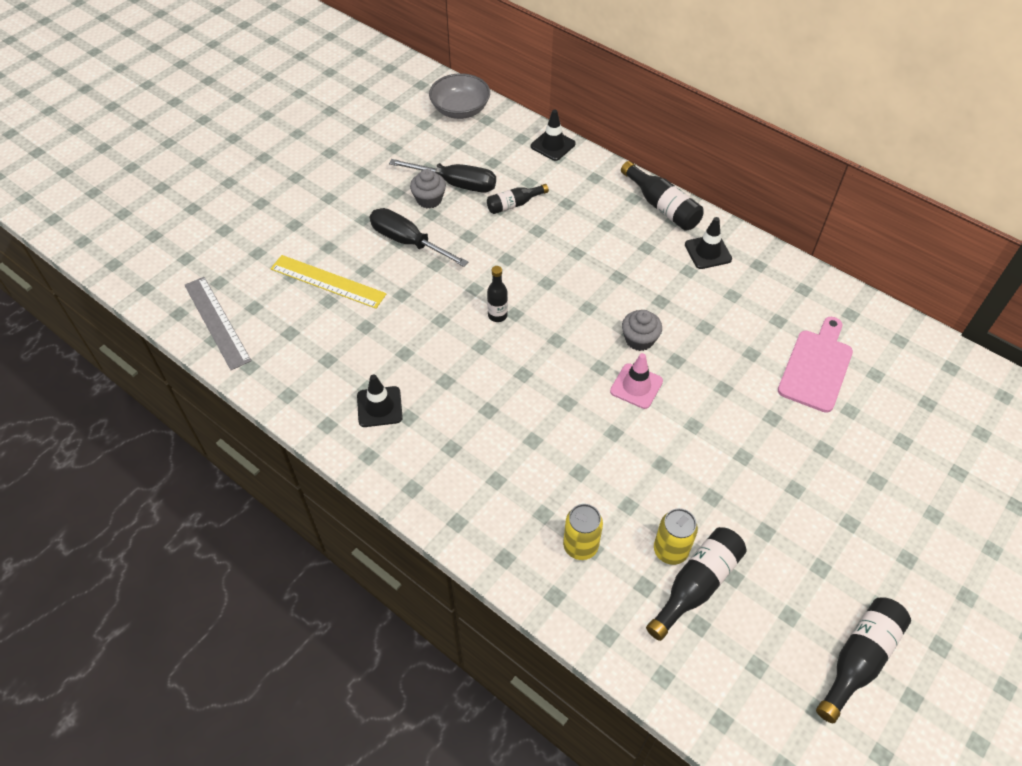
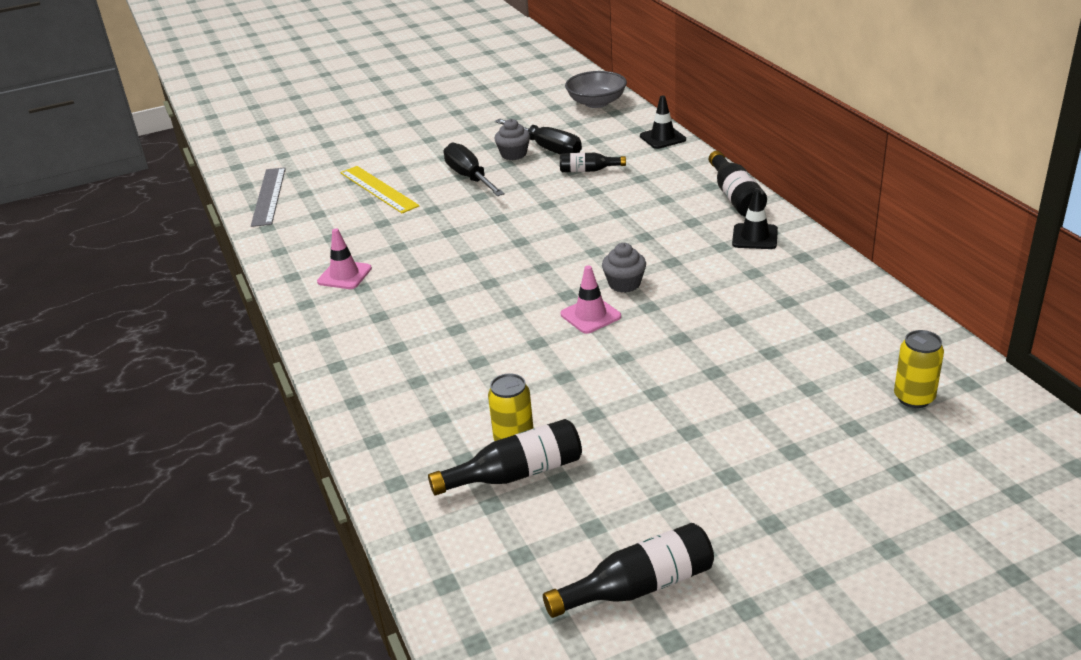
camera: 30 degrees right, 20 degrees down
(379, 407) = (344, 275): black traffic cone -> pink traffic cone
(497, 315) = (503, 239): black bottle -> none
(580, 546) = (430, 412): yellow can -> yellow can (914, 398)
(816, 367) = (799, 345): pink cutting board -> none

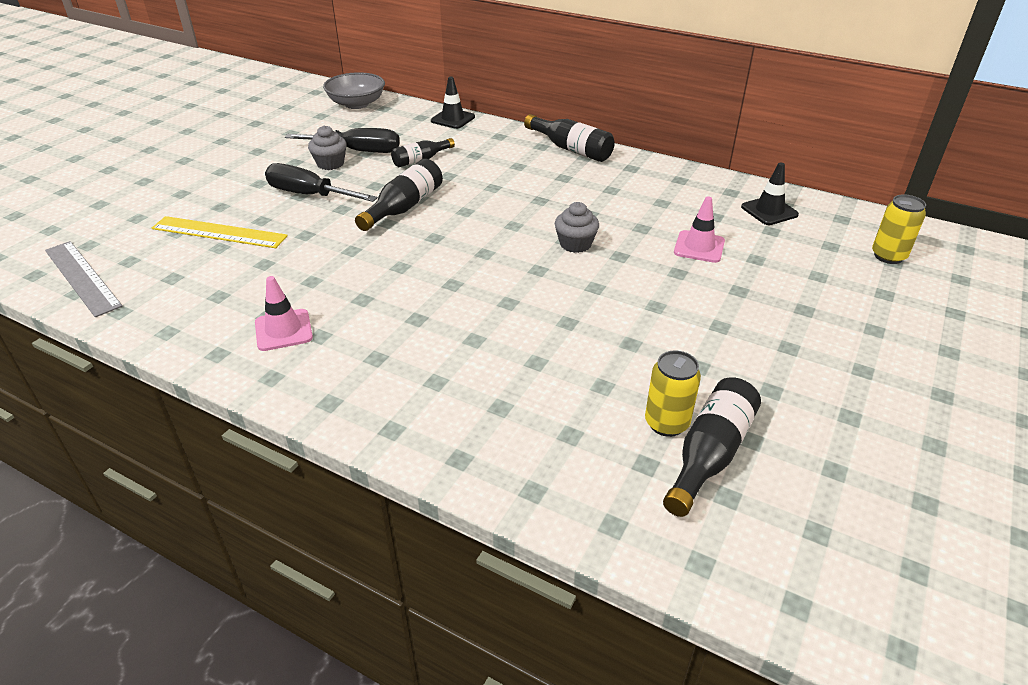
camera: 40 degrees left, 5 degrees up
(590, 315) = (582, 281): pink traffic cone -> pink traffic cone (699, 247)
(638, 586) = (938, 504): black bottle -> black bottle (404, 207)
(755, 237) = (626, 175): black traffic cone -> black traffic cone (769, 211)

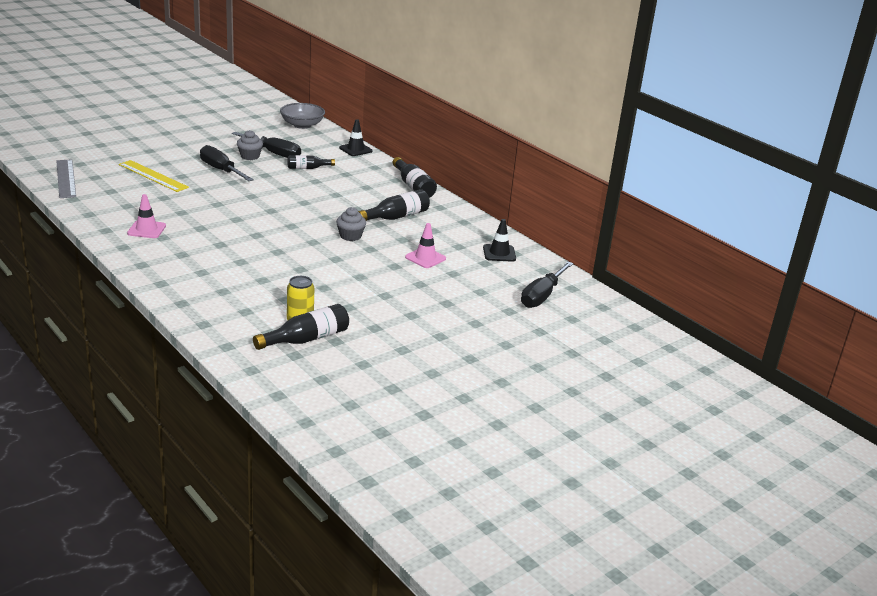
camera: 20 degrees right, 10 degrees down
(404, 207) = (270, 191): black bottle -> black bottle (396, 217)
(888, 256) = (542, 295): yellow can -> black screwdriver

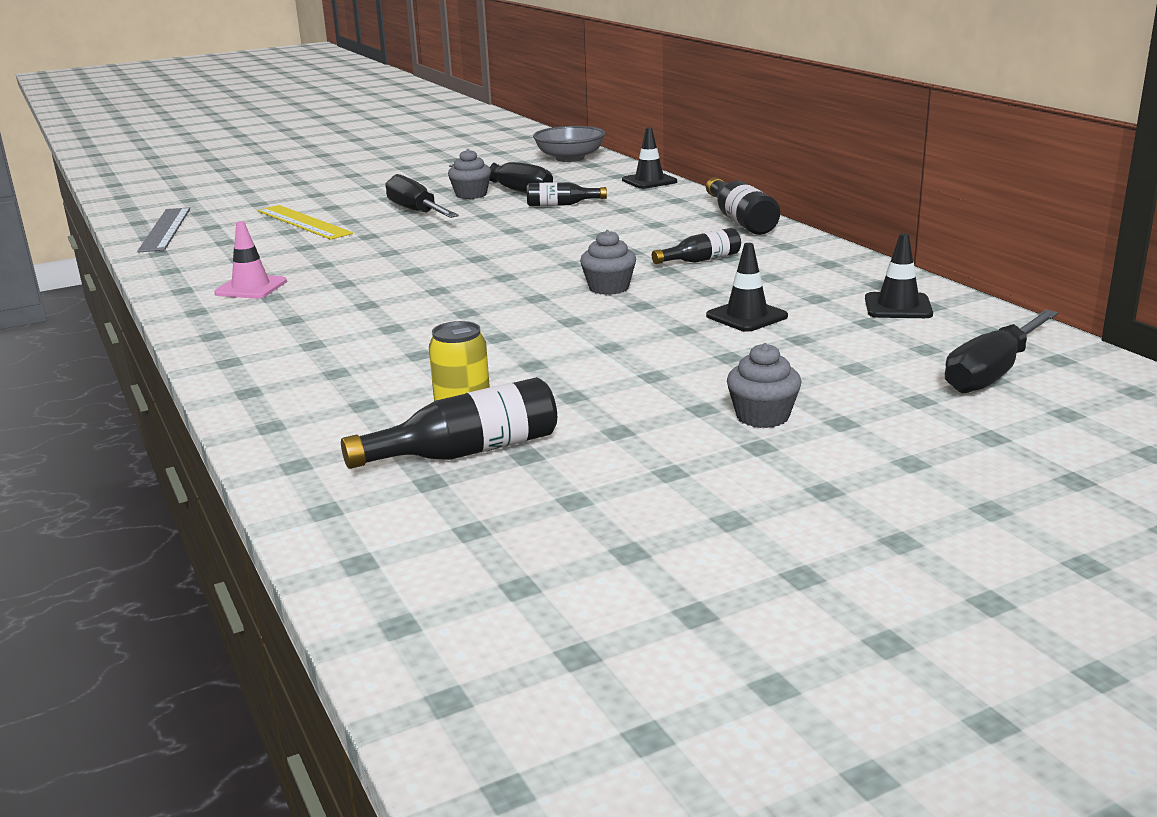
camera: 15 degrees right, 5 degrees down
(396, 217) = (701, 260): black bottle -> black bottle, size x0.64
(425, 258) = (746, 316): pink traffic cone -> black traffic cone
(440, 320) = (762, 416): none -> grey cupcake

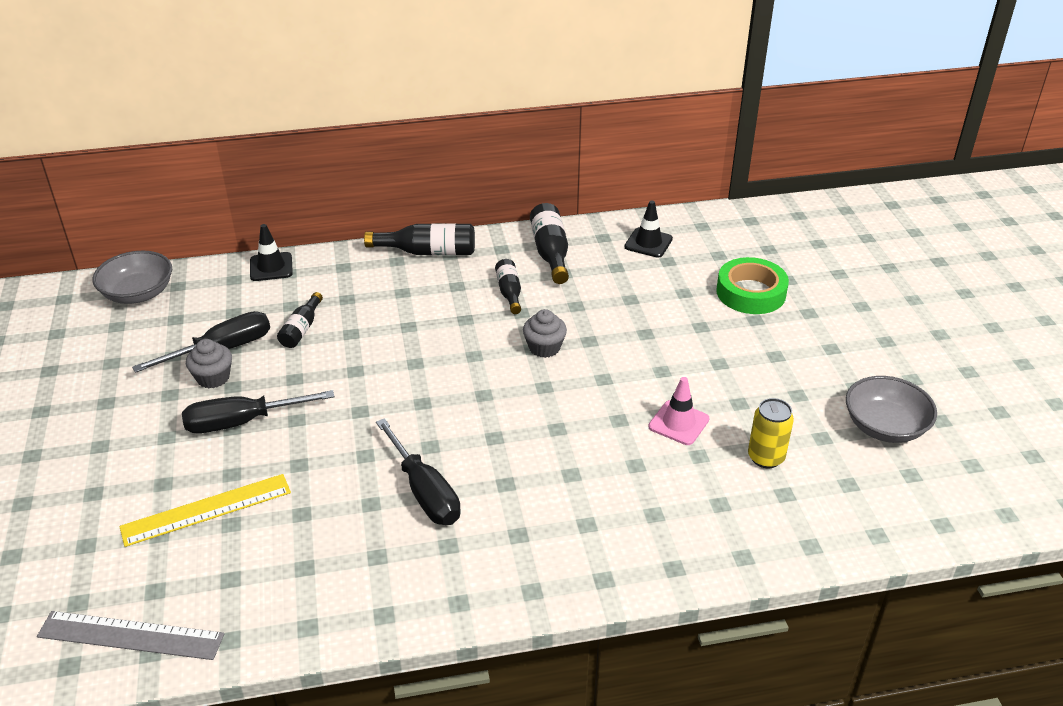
camera: 75 degrees left, 15 degrees up
(251, 287) = (411, 560): pink traffic cone -> pink traffic cone (678, 423)
(466, 452) = (811, 463): black bottle -> black bottle (550, 253)
(581, 501) = (884, 426): none -> grey bowl
(746, 316) = (635, 302): black traffic cone -> none
(762, 416) = (794, 337): grey cupcake -> none
(849, 378) = (751, 292): none -> green tape
(993, 373) = (761, 246): black screwdriver -> black screwdriver (424, 491)

